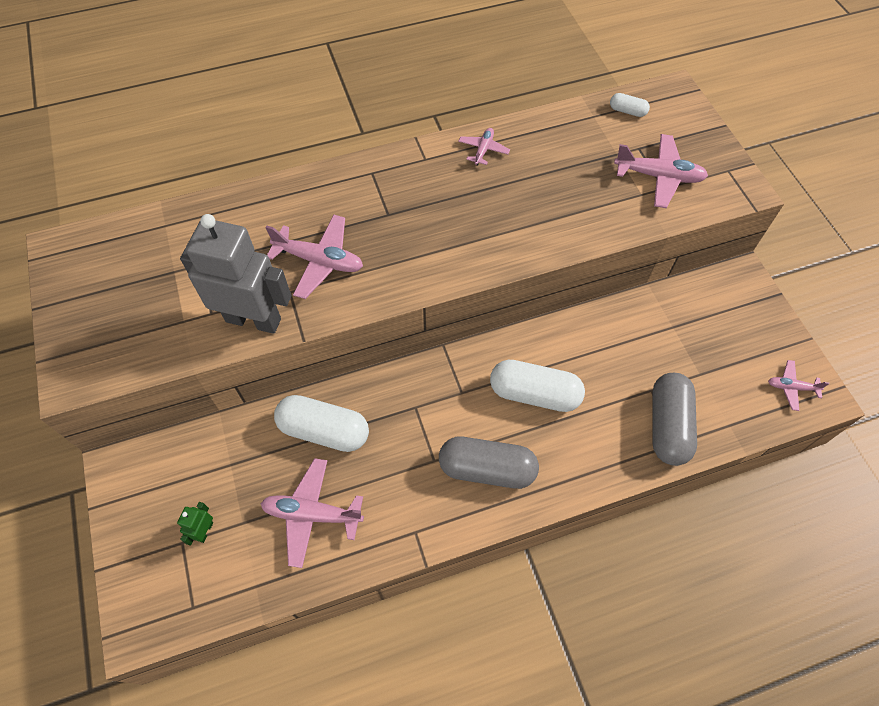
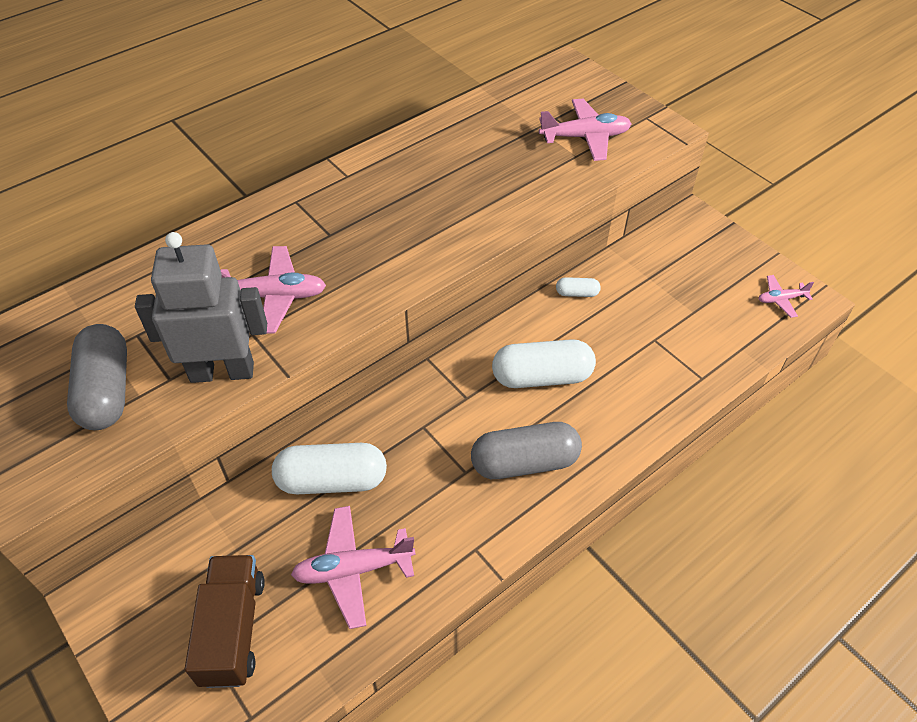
camera: 20 degrees left, 10 degrees down
(205, 531) = (233, 630): green robot -> brown truck
(483, 150) = (404, 154): pink plane -> none
(627, 111) = (530, 90): white capsule -> white capsule (577, 293)
(668, 425) = (684, 367): grey capsule -> grey capsule (106, 391)

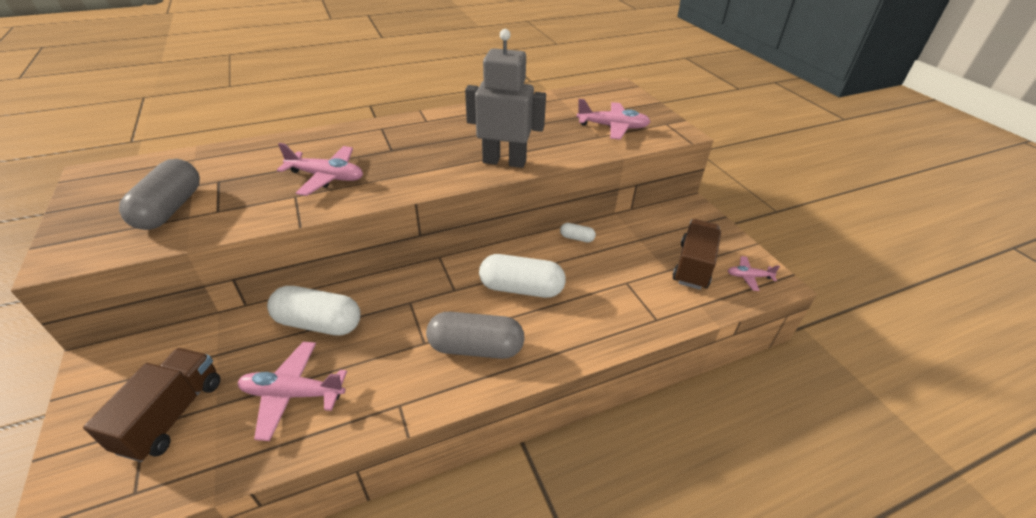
camera: 15 degrees right, 10 degrees down
(222, 371) = (256, 214): grey robot -> grey robot (504, 161)
(719, 300) = (693, 266): none -> brown truck

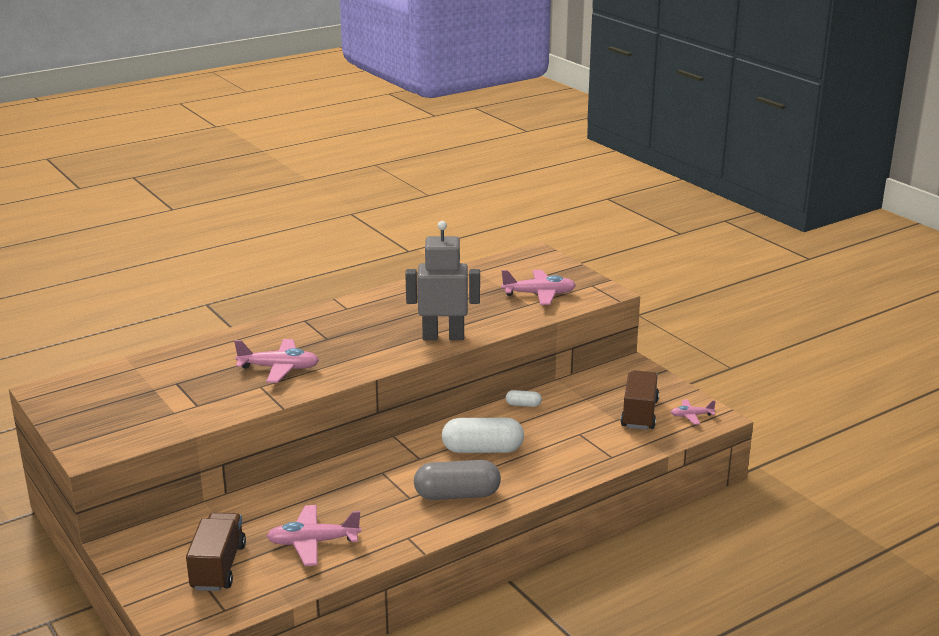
camera: 10 degrees left, 15 degrees down
(170, 209) = (151, 409): grey capsule -> none
(319, 323) = (305, 496): white capsule -> none

